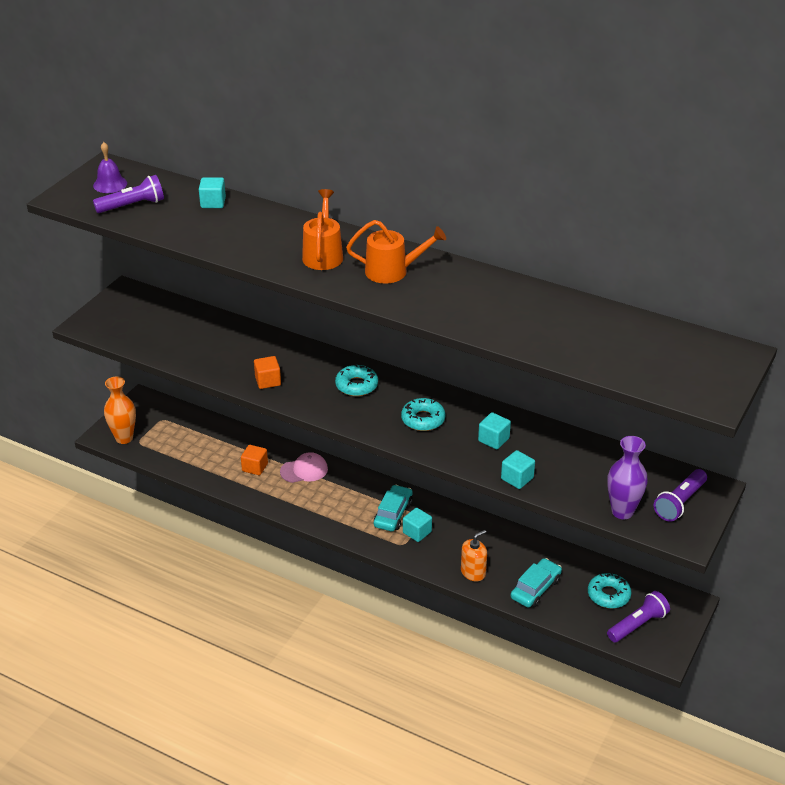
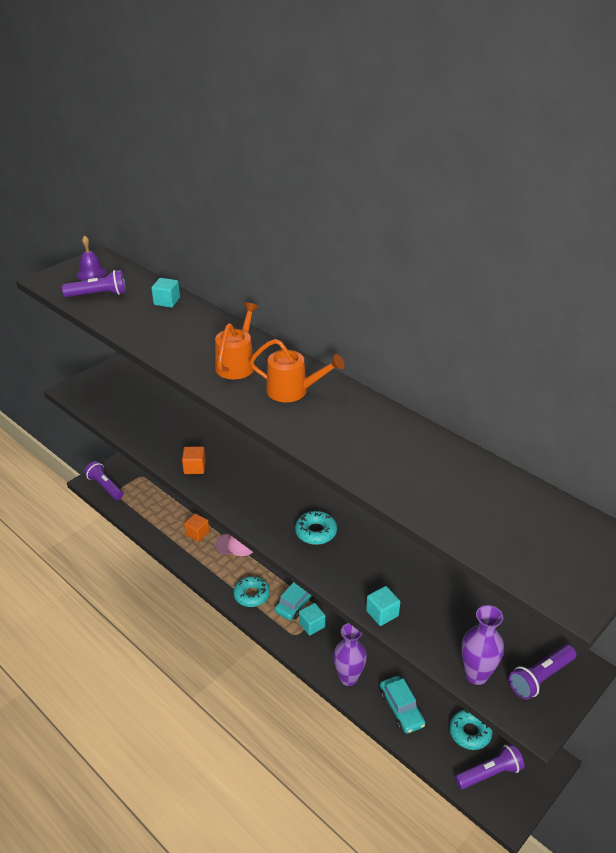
camera: 15 degrees right, 0 degrees up
(124, 438) = (105, 486): orange vase -> purple flashlight
(356, 385) = (269, 486): turquoise donut -> turquoise donut (252, 595)
(473, 572) = (348, 678): orange soap dispenser -> purple vase
(493, 439) = (374, 566): turquoise cube -> none
(535, 588) = (401, 709): turquoise car -> turquoise car turned 105 degrees clockwise

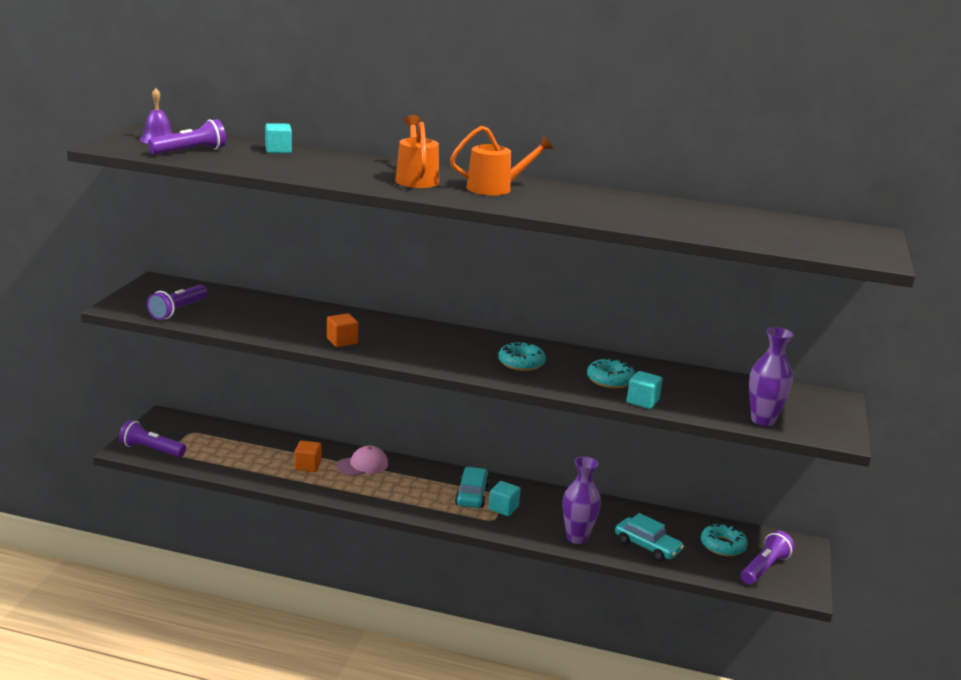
camera: 30 degrees left, 15 degrees down
(252, 595) = (417, 500): turquoise donut -> turquoise donut (610, 380)
(540, 677) = (813, 411): purple flashlight -> purple flashlight (178, 310)

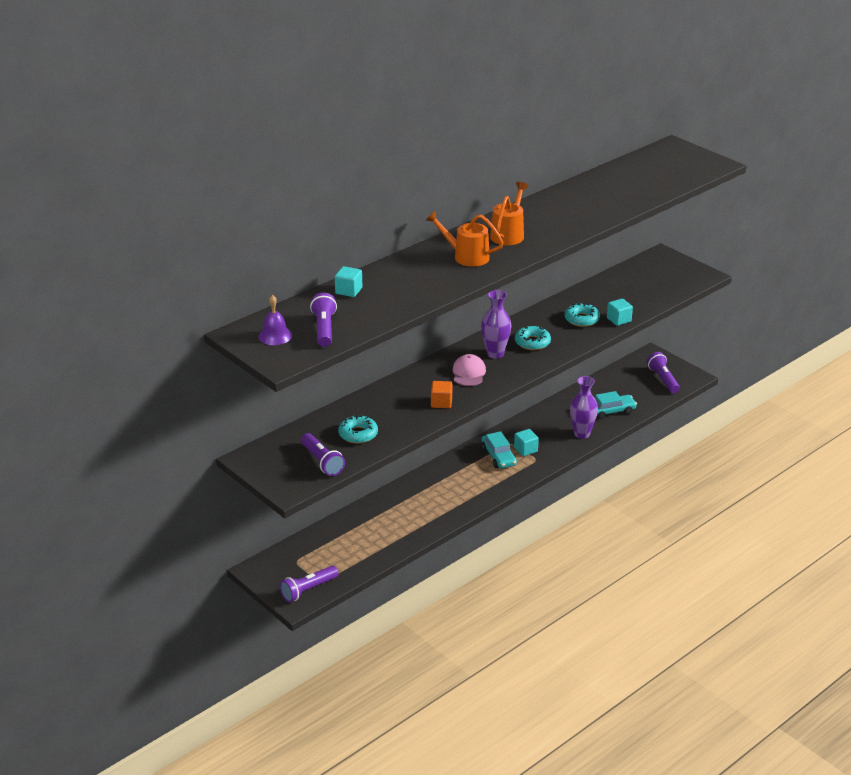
camera: 55 degrees left, 10 degrees up
(308, 466) = (399, 517): orange cube -> none
(363, 465) = (419, 491): pink cap -> pink cap (469, 373)
(472, 495) = (498, 456): turquoise car -> turquoise car turned 150 degrees counterclockwise
(723, 545) = (630, 383): turquoise donut -> turquoise donut (358, 434)
(762, 420) = (670, 290): purple vase -> purple vase (495, 354)

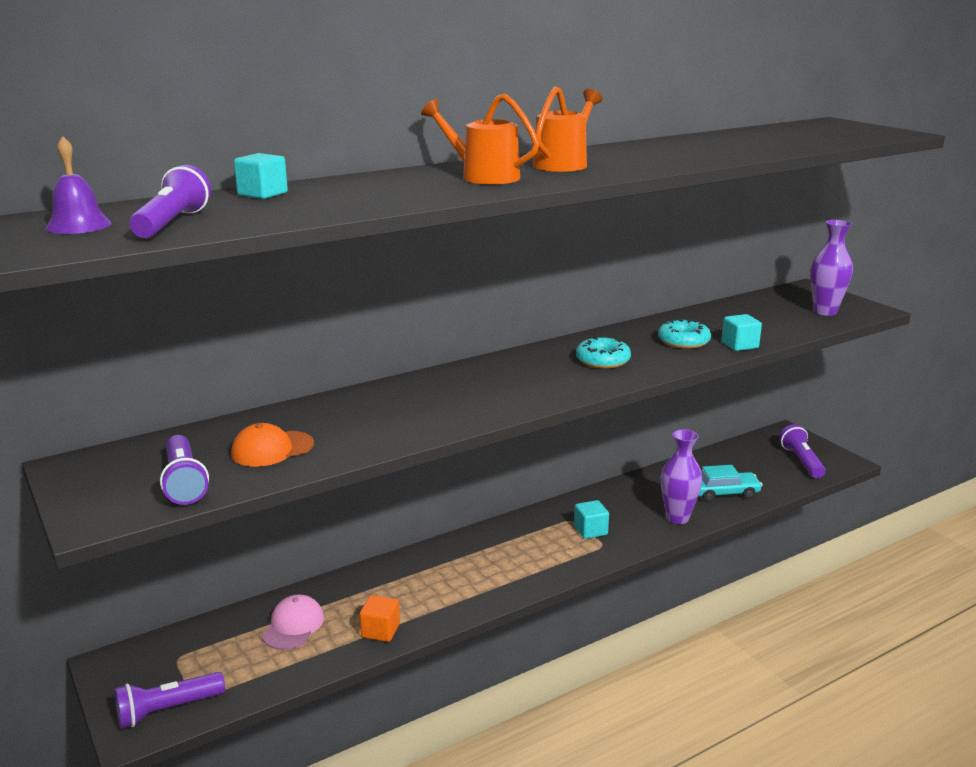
camera: 10 degrees right, 10 degrees down
(358, 434) = (272, 449): turquoise donut -> orange cap
(441, 403) = (431, 419): orange cube -> orange cube (380, 631)
(469, 373) = (492, 387): pink cap -> pink cap (293, 626)
(495, 354) = (541, 369): purple vase -> purple vase (825, 312)
(498, 456) = (548, 536): turquoise car -> none

